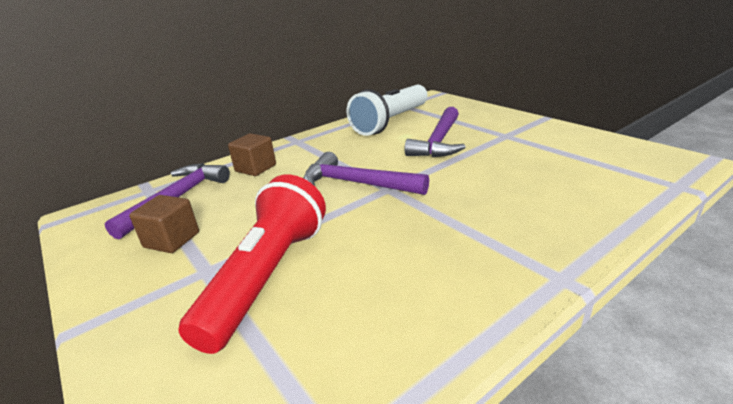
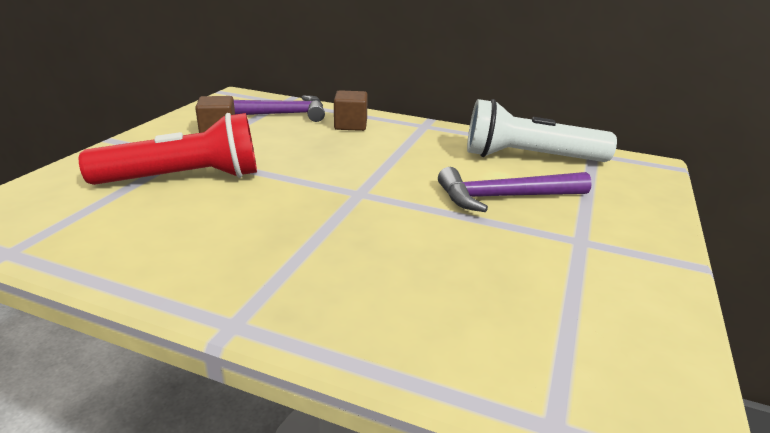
camera: 55 degrees right, 0 degrees up
(356, 183) = (357, 175): purple hammer -> none

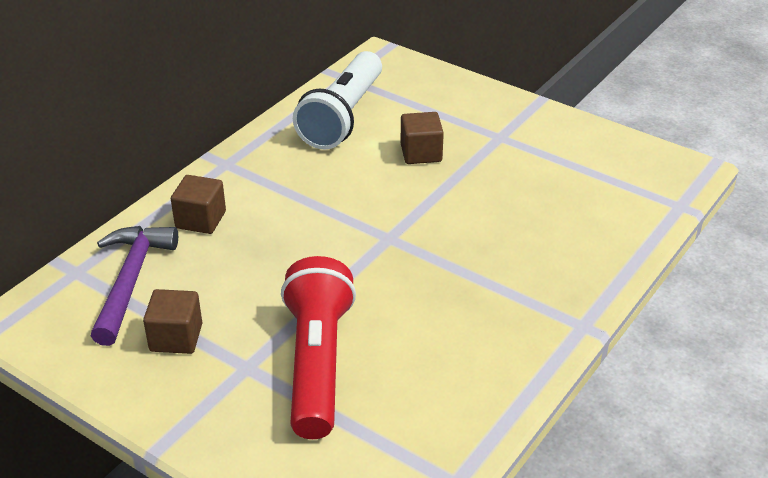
camera: 75 degrees left, 10 degrees up
(505, 197) = (421, 153): purple hammer -> brown cube

